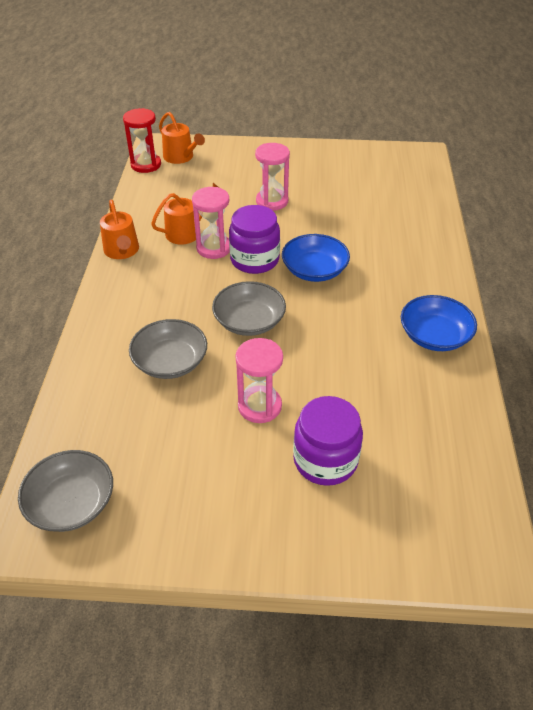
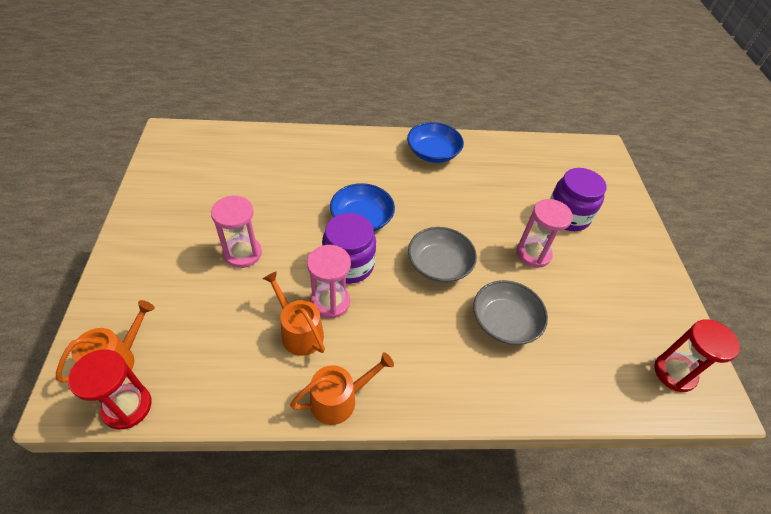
camera: 100 degrees left, 5 degrees up
(71, 503) = (674, 373): grey bowl -> red hourglass

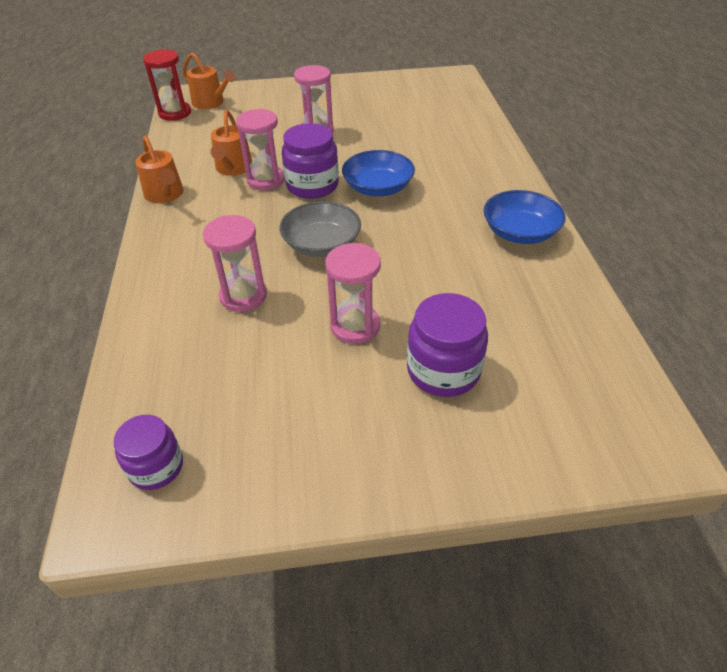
camera: 90 degrees right, 5 degrees down
(299, 332) = (233, 168): orange watering can -> orange watering can turned 135 degrees clockwise
(504, 322) = (243, 296): grey bowl -> pink hourglass
(674, 373) = (156, 467): red hourglass -> purple jar

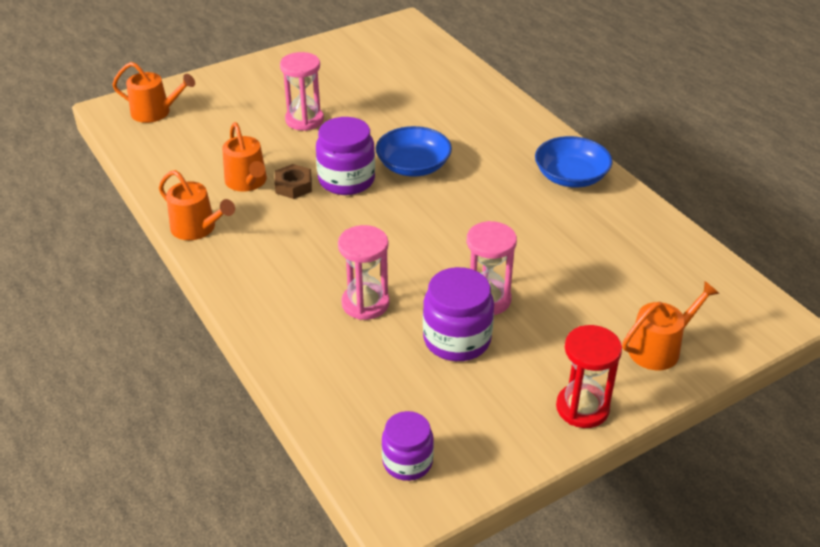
camera: 25 degrees left, 5 degrees down
(175, 113) = (123, 134): red hourglass -> red hourglass (582, 408)
(266, 180) = (293, 186): pink hourglass -> brown nut
(321, 244) = (401, 235): grey bowl -> none
(443, 370) = (584, 312): purple jar -> purple jar (457, 339)
(500, 437) = (659, 348): none -> orange watering can

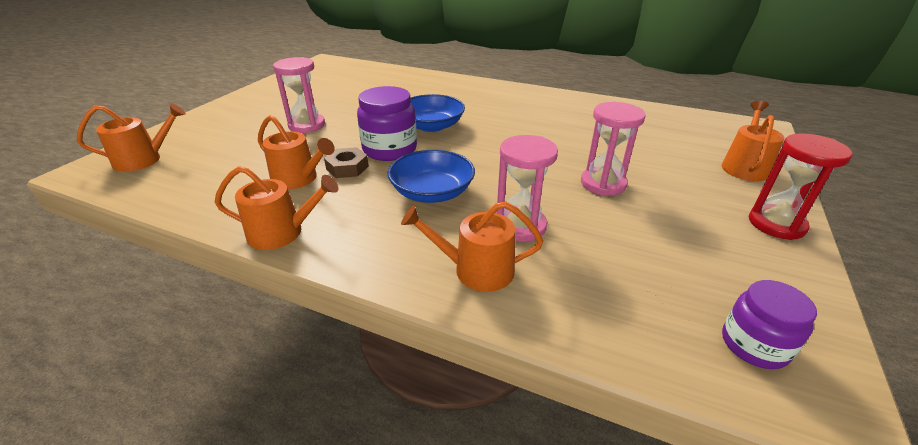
camera: 35 degrees left, 5 degrees down
(293, 320) = (476, 270): none -> orange watering can
(457, 339) = (626, 219): purple jar -> none
(571, 176) = (543, 101): blue bowl -> blue bowl (432, 192)

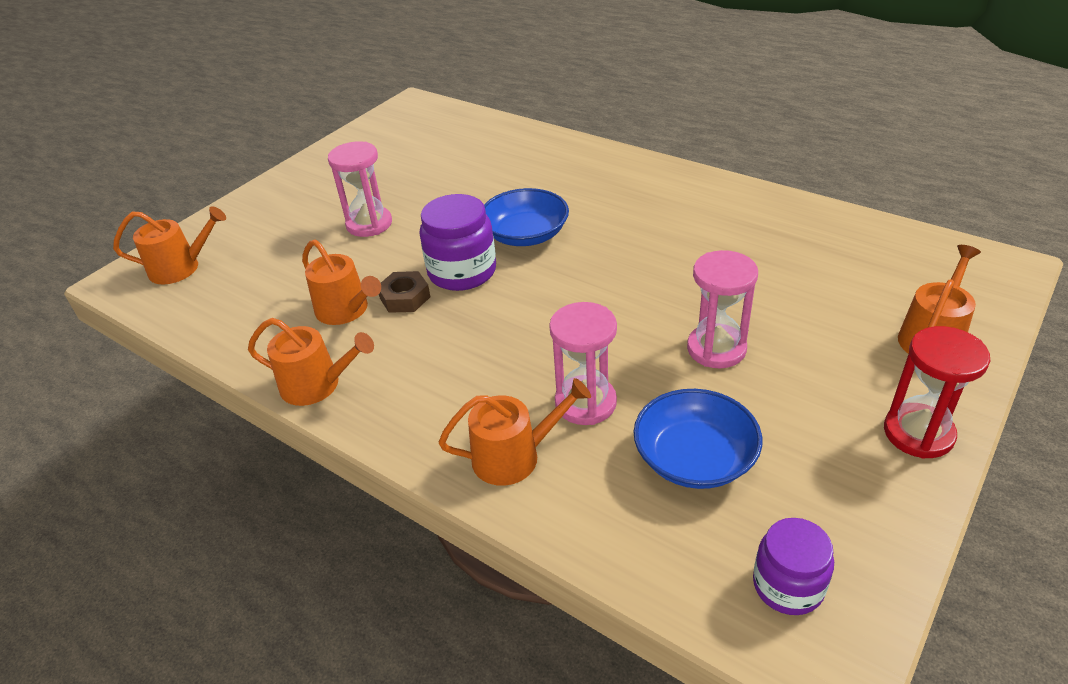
camera: 15 degrees right, 5 degrees up
(432, 192) = (496, 343): blue bowl -> blue bowl (694, 458)
(476, 270) = (514, 456): orange watering can -> orange watering can turned 150 degrees clockwise

